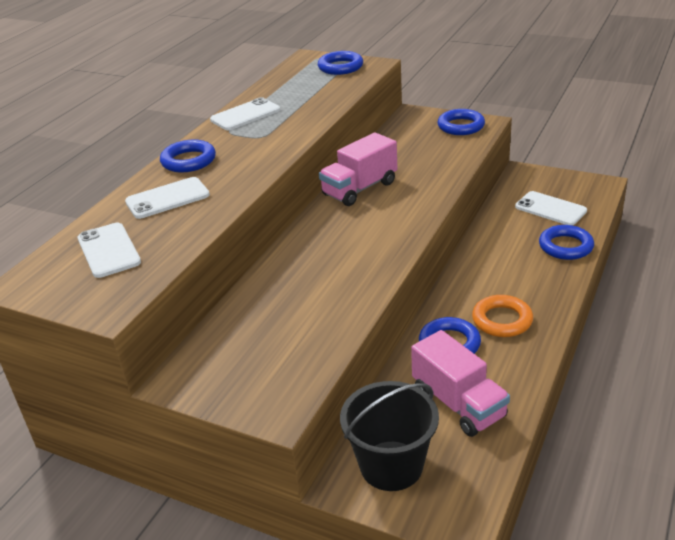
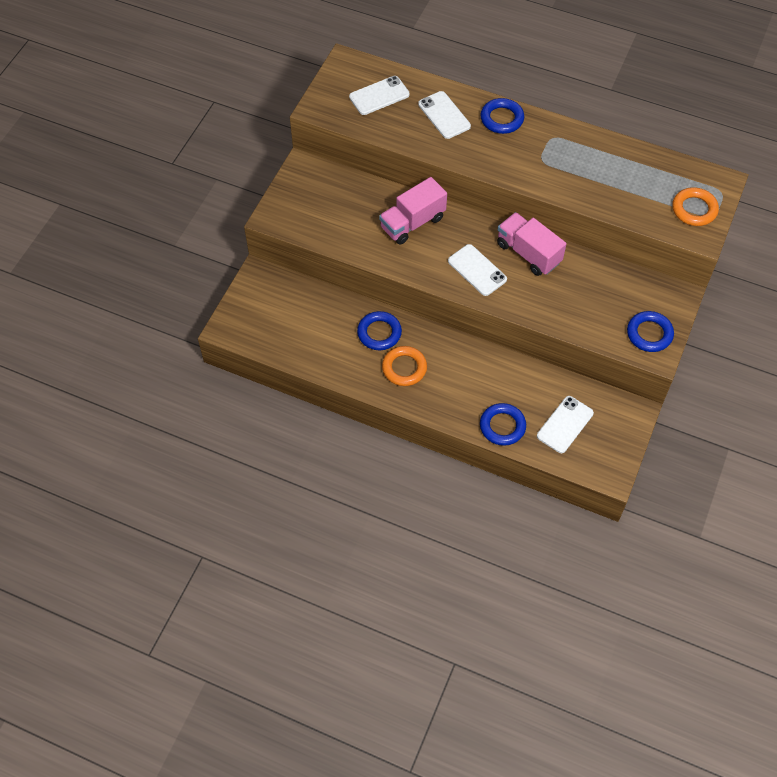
camera: 85 degrees right, 25 degrees up
(245, 115) = (585, 145): white phone -> white phone (477, 270)
(340, 67) = (694, 209): blue ring -> orange ring
(391, 465) = (270, 296): black bucket -> none
(458, 404) = (319, 334): pink truck -> pink truck (412, 223)

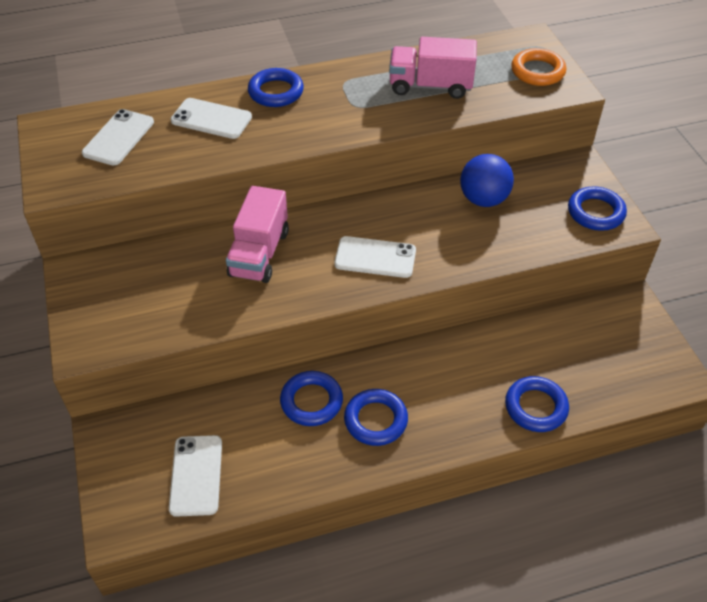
camera: 40 degrees left, 10 degrees down
(404, 368) = (375, 420): orange ring -> blue ring
(528, 253) = (408, 211): pink truck -> pink truck (430, 86)
(565, 424) = (589, 361): white phone -> white phone (196, 475)
(584, 277) = (483, 199): none -> blue ball

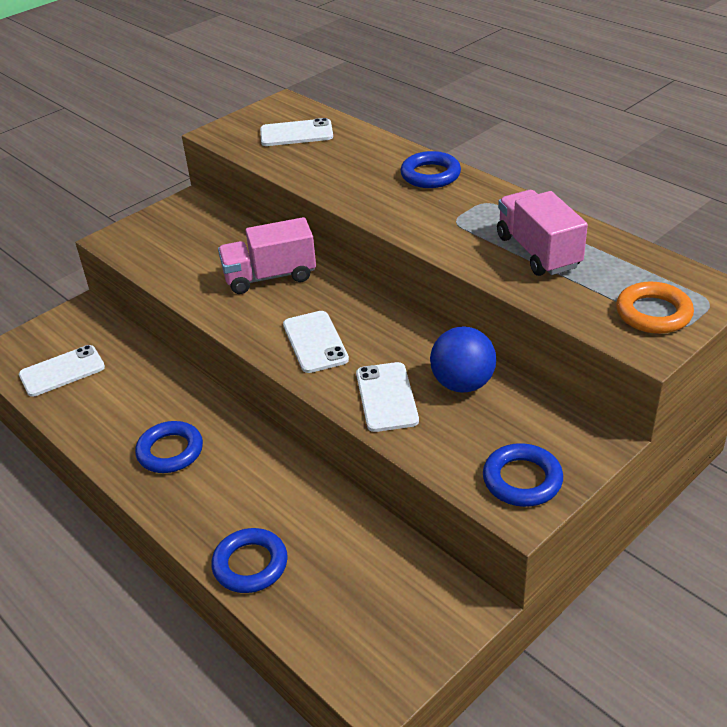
camera: 65 degrees right, 10 degrees down
(211, 119) = (360, 161): white phone -> white phone (386, 397)
(311, 401) = (170, 403): blue ring -> none

